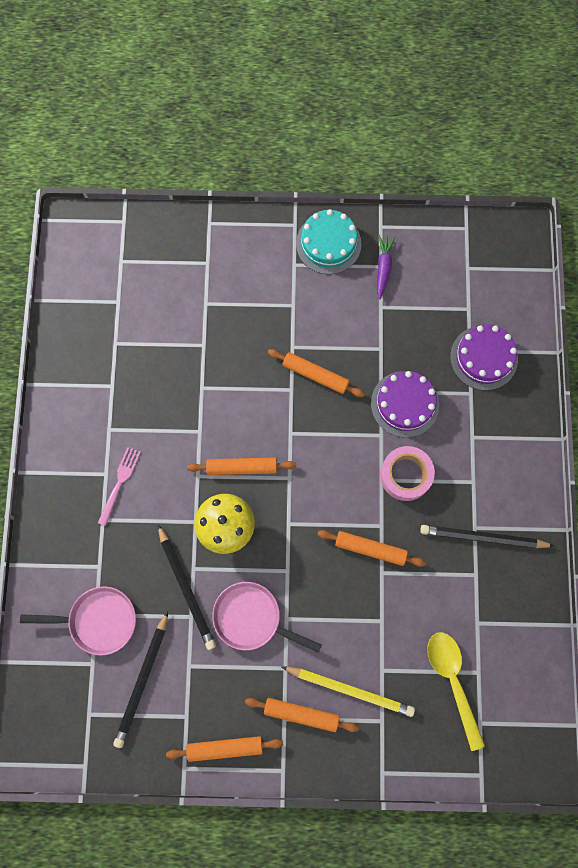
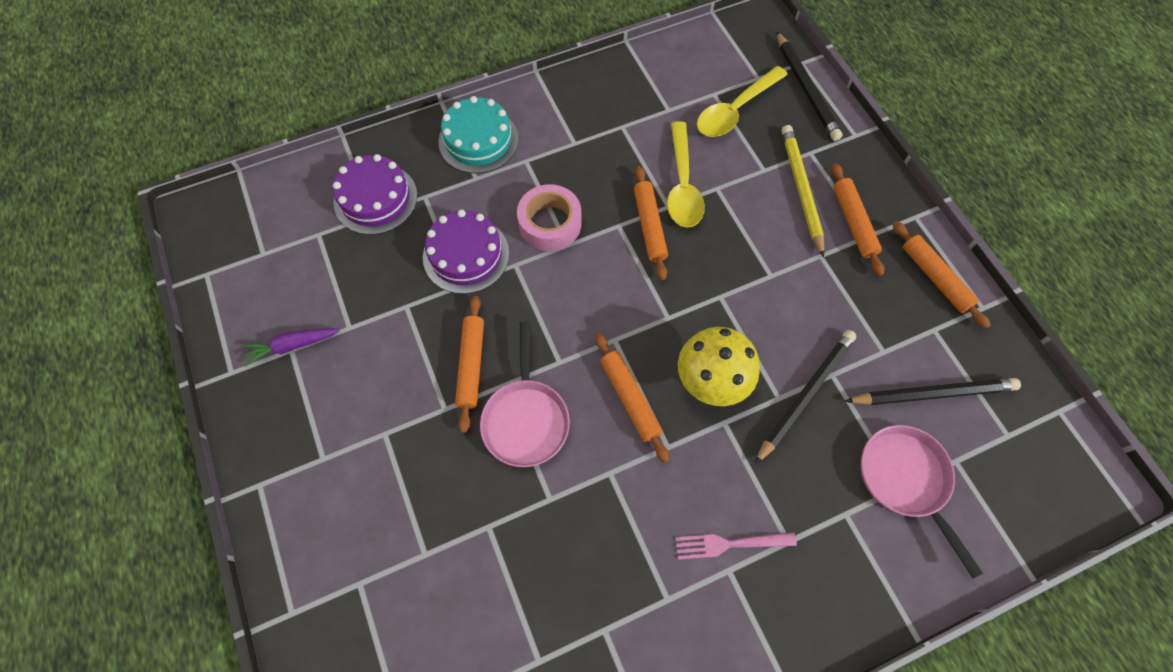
camera: 115 degrees left, 10 degrees down
(252, 618) = (792, 310): pink pan -> pink pan (526, 418)
(328, 243) = (276, 427): turquoise cake -> turquoise cake (478, 140)
(396, 594) = (682, 185): none -> yellow spoon
(483, 537) = (580, 133): black pencil -> black pencil (806, 89)

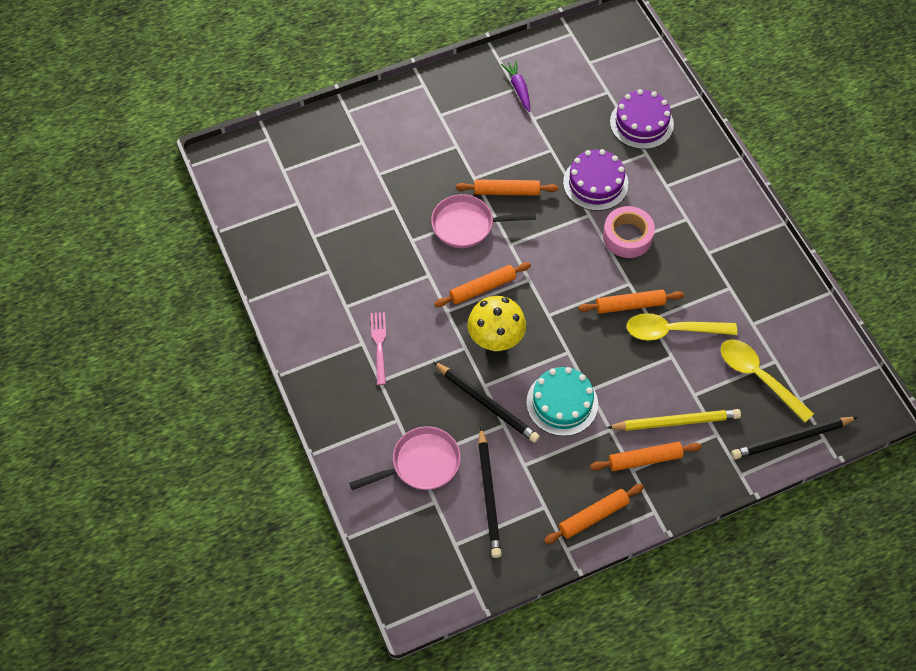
camera: 90 degrees right, 5 degrees down
(478, 140) = (704, 185): turquoise cake -> turquoise cake (562, 403)

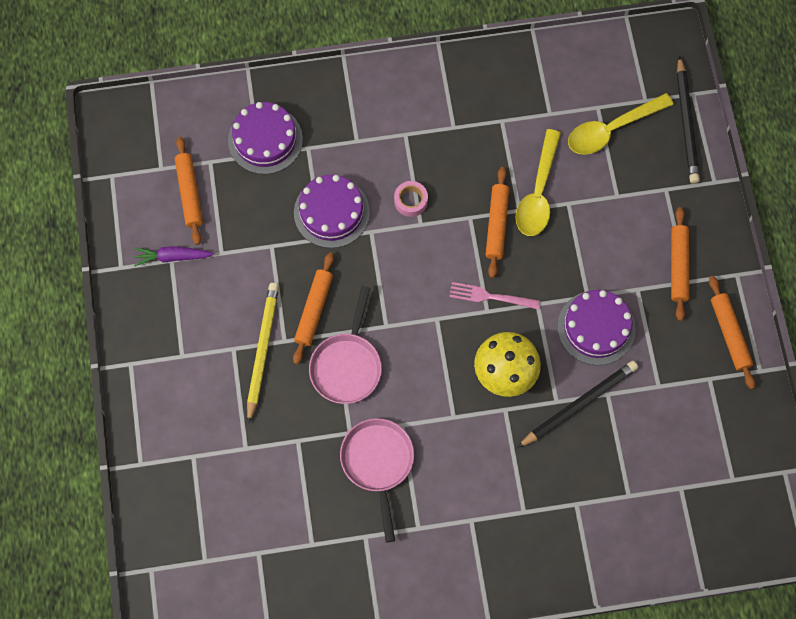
camera: 75 degrees left, 10 degrees up
(379, 345) = (478, 502): pink fork -> pink fork (490, 296)
(421, 464) = (634, 492): pink pan -> pink pan (378, 463)
(482, 288) = (435, 371): orange rolling pin -> orange rolling pin (189, 193)
(489, 495) = (685, 431): black pencil -> none
(562, 403) = (596, 327): turquoise cake -> purple cake
(627, 236) = (410, 201): pink tape -> pink tape, size x0.60
(675, 422) = (643, 223): yellow pencil -> yellow pencil (262, 350)

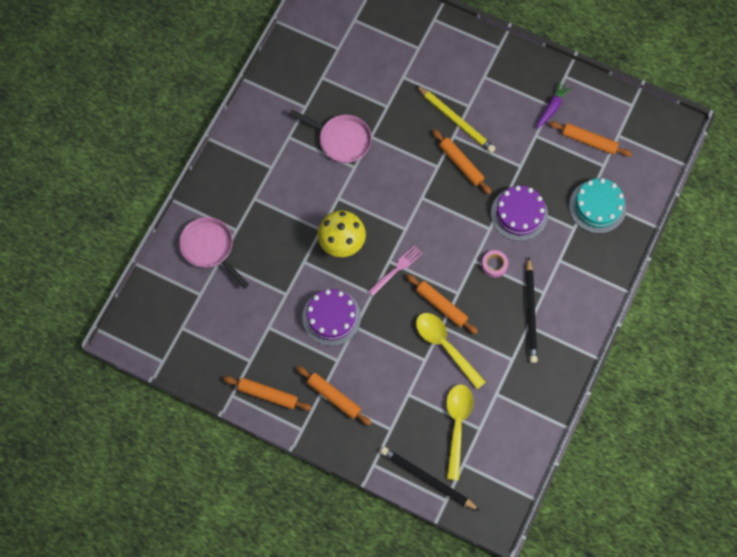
camera: 125 degrees right, 0 degrees up
(265, 140) = (597, 206): purple cake -> turquoise cake
(347, 365) = (413, 160): pink pan -> pink pan (210, 248)
(579, 404) = (292, 273): black pencil -> black pencil (530, 312)

